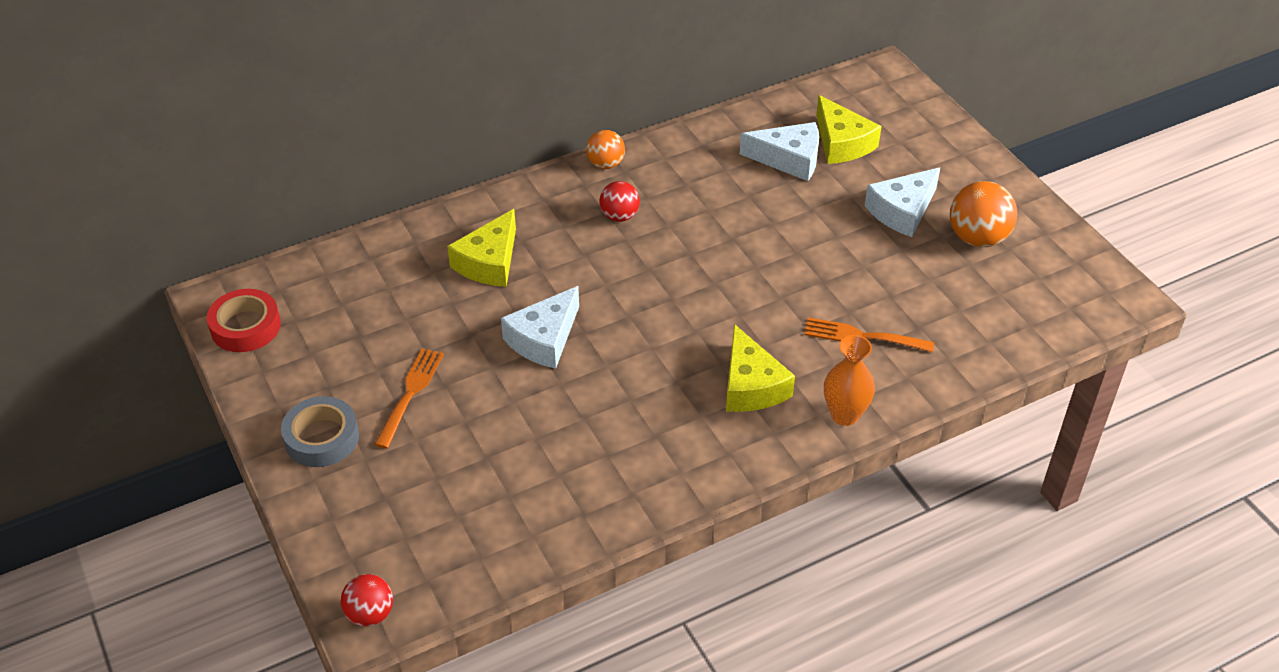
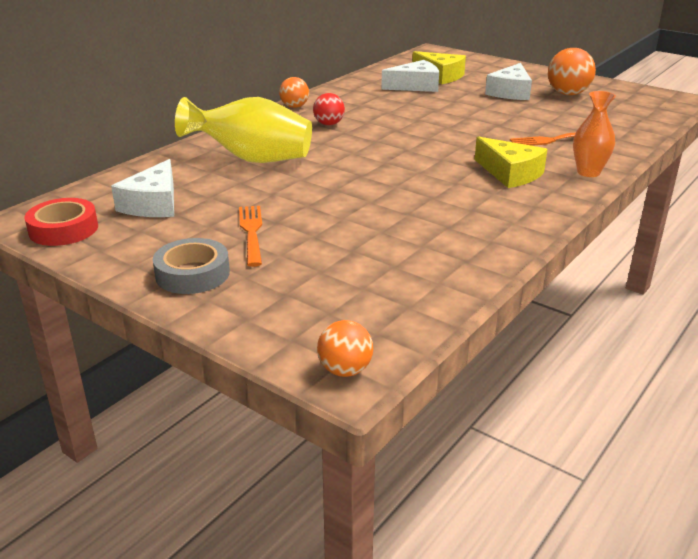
camera: 25 degrees left, 15 degrees down
(370, 614) = (345, 370): red ball -> orange ball
(489, 262) = (252, 159): yellow cheese -> yellow vase
(544, 339) = (334, 184): white cheese -> white cheese (153, 204)

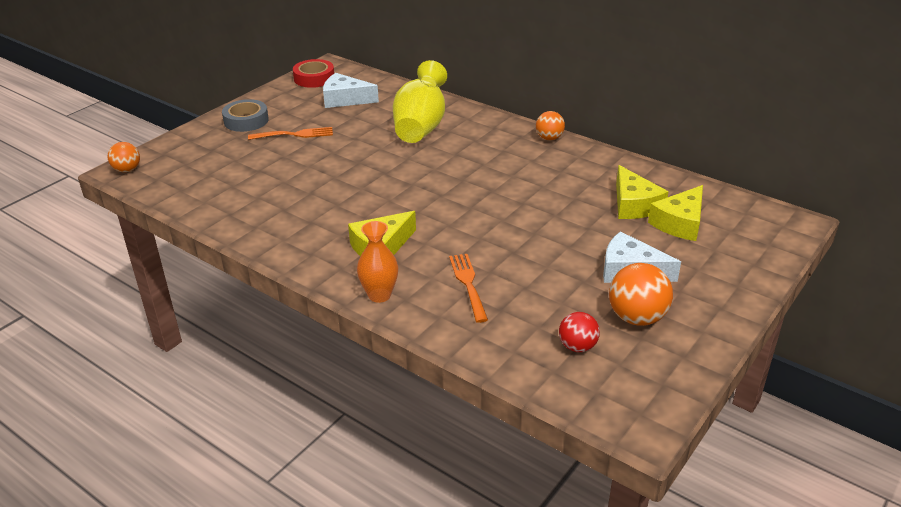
camera: 90 degrees right, 5 degrees up
(329, 124) = (503, 156): red ball -> red ball (577, 346)
(415, 86) = (634, 205): white cheese -> yellow cheese

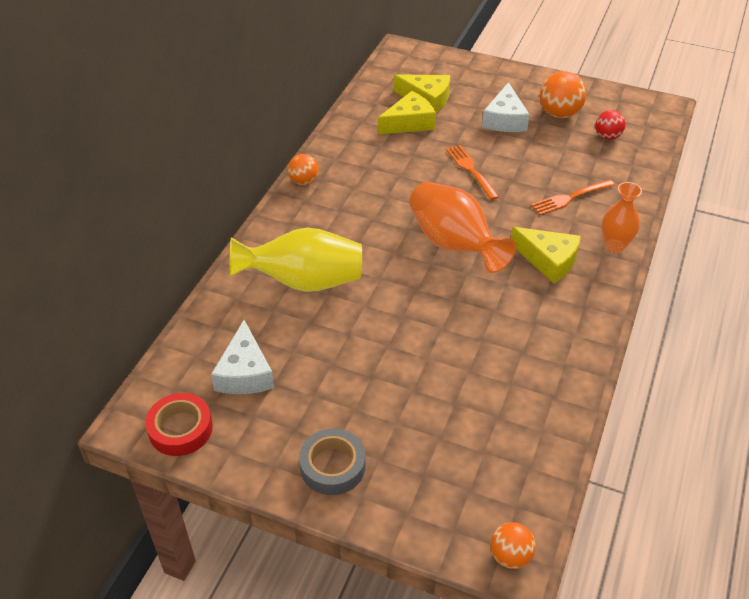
camera: 105 degrees left, 10 degrees up
(294, 135) = (357, 397): orange fork -> orange fork (471, 170)
(430, 199) = (454, 244): none -> orange vase

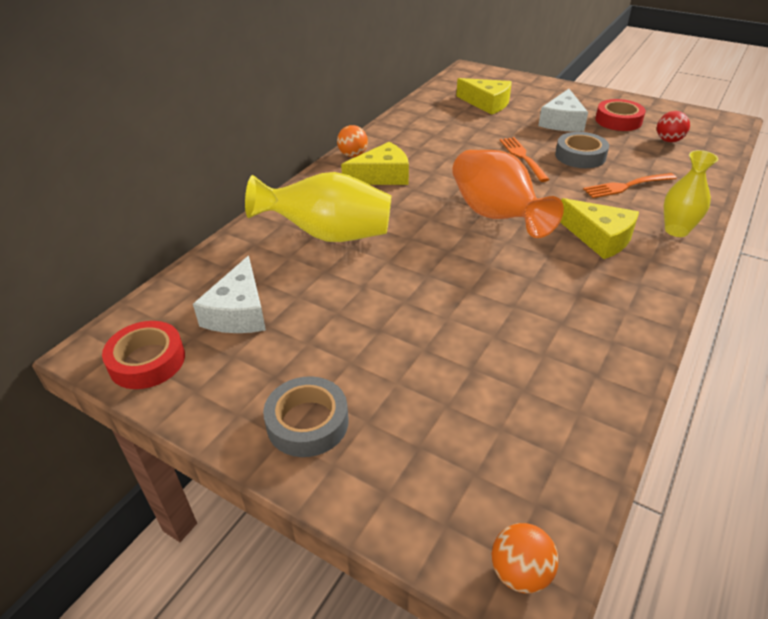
camera: 10 degrees right, 5 degrees down
(409, 123) = (467, 119): yellow cheese -> yellow cheese (382, 176)
(525, 164) = (580, 156): none -> grey tape
(559, 113) = (618, 120): orange ball -> red tape
(614, 245) = (676, 230): orange vase -> yellow vase

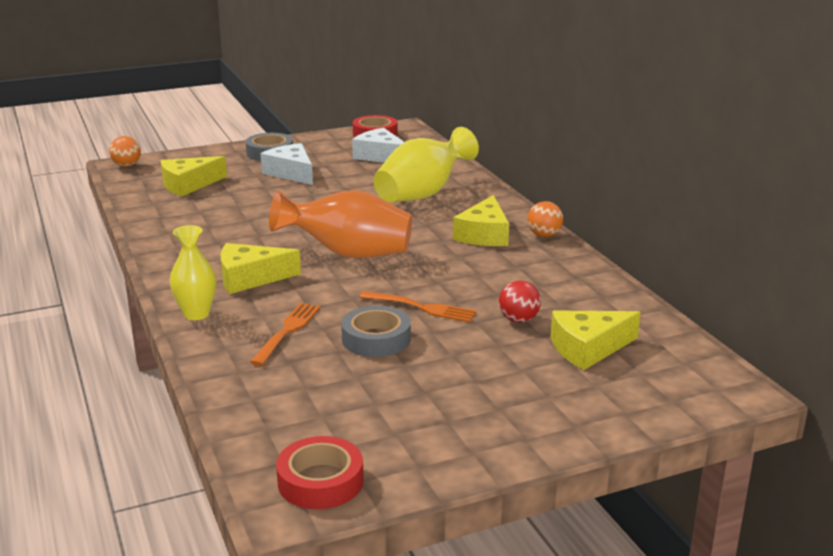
camera: 125 degrees right, 15 degrees down
(495, 423) = (188, 185): none -> yellow cheese
(562, 122) = (468, 372): white cheese -> white cheese (291, 173)
(618, 120) = (416, 415): red tape -> red tape (320, 481)
(668, 140) = (319, 417): red ball -> red ball (518, 319)

